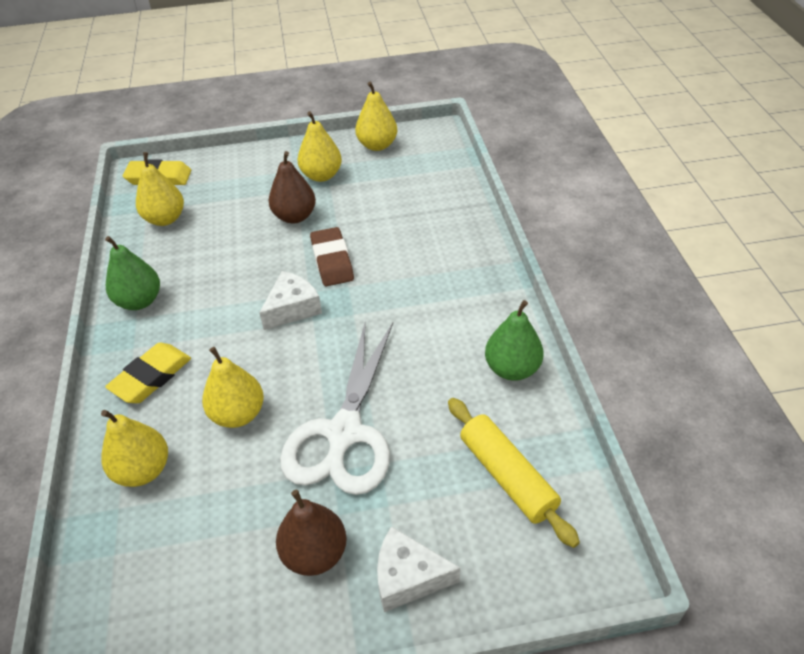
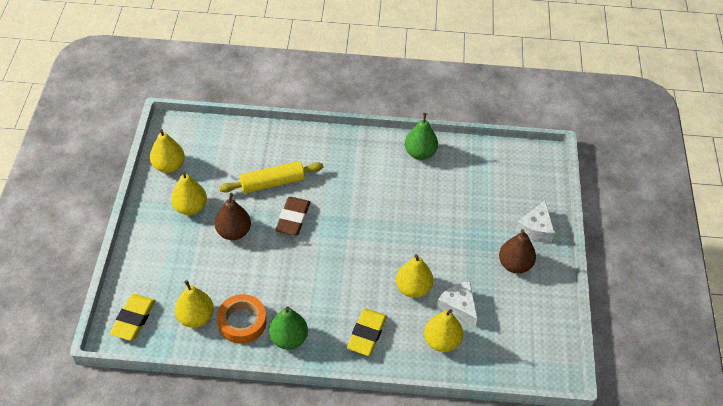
camera: 80 degrees left, 5 degrees up
(151, 377) = (367, 334): yellow eraser -> yellow eraser turned 60 degrees clockwise
(161, 256) = (242, 322): none -> orange tape
(292, 308) = (332, 248): white cheese -> white cheese (458, 307)
(332, 260) = (293, 218): brown eraser -> brown eraser turned 75 degrees counterclockwise
(344, 432) = (442, 238): white scissors -> none
(507, 476) = (489, 176): yellow rolling pin -> yellow rolling pin (272, 183)

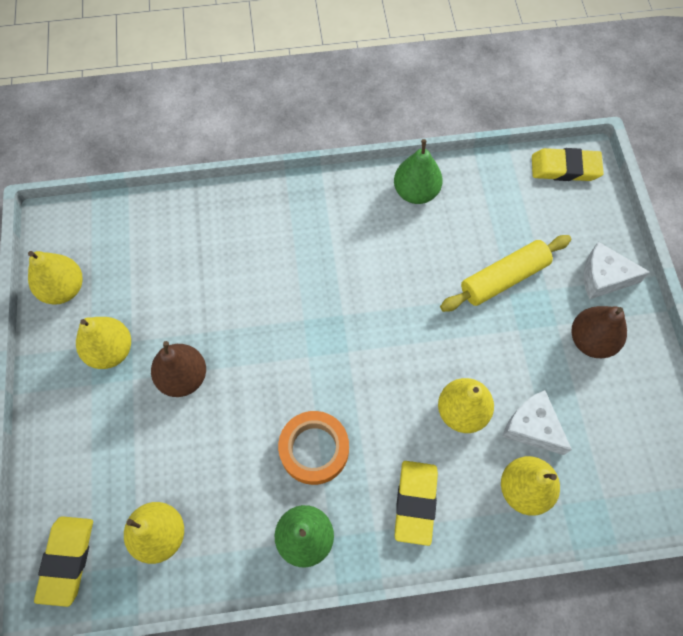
camera: 10 degrees left, 15 degrees up
(242, 322) = (230, 526): orange tape -> orange tape (314, 449)
(272, 183) = (220, 284): yellow rolling pin -> yellow rolling pin (504, 278)
(293, 218) = (264, 335): brown eraser -> none
(529, 158) = (565, 168): none -> yellow eraser
(535, 229) = (604, 277): white cheese -> white cheese turned 90 degrees clockwise

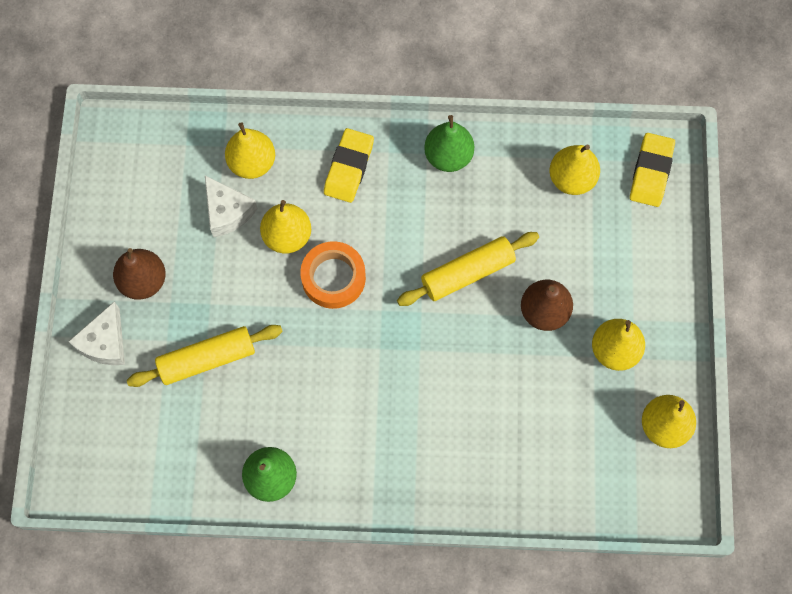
camera: 170 degrees left, 5 degrees up
(266, 404) = (467, 273): none -> yellow rolling pin
(314, 449) = (429, 225): orange tape -> orange tape (333, 278)
(565, 168) = (95, 479): yellow eraser -> none
(604, 277) = (105, 342): white cheese -> white cheese turned 90 degrees clockwise

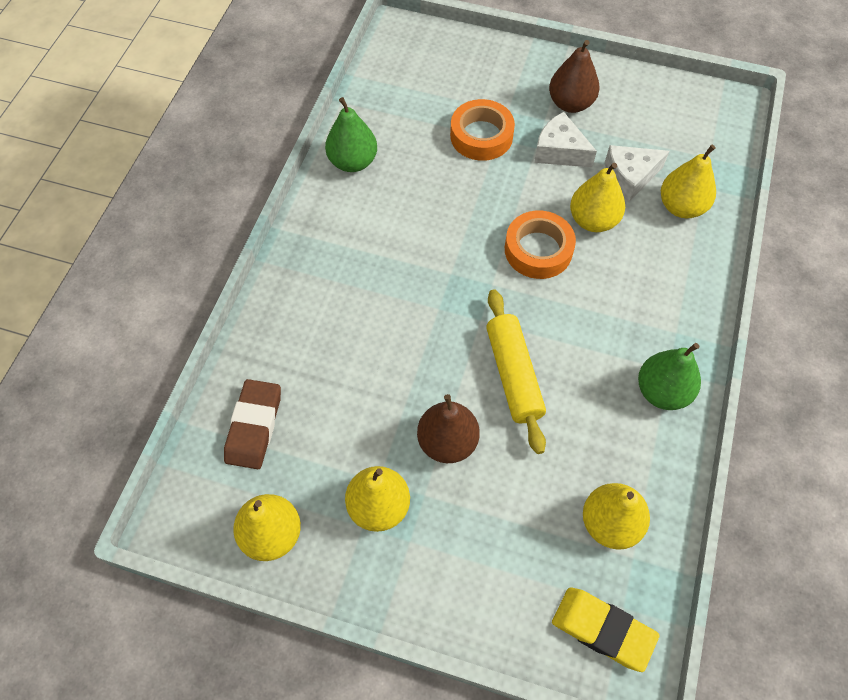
camera: 105 degrees right, 10 degrees down
(105, 342) = (517, 69): white cheese -> white cheese (559, 151)
(207, 359) = (481, 136): yellow rolling pin -> orange tape
(348, 167) = (662, 290): yellow eraser -> none
(580, 473) = (254, 426): none -> brown eraser

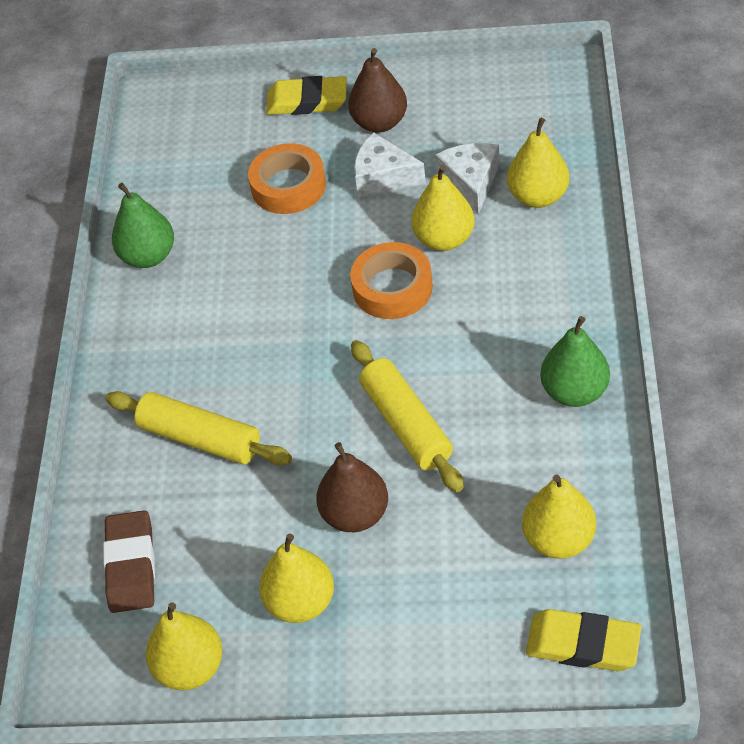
camera: 10 degrees left, 10 degrees down
(344, 332) = (200, 438): none -> yellow rolling pin
(518, 68) = (307, 101): none -> yellow eraser
(629, 177) = (471, 182): white cheese -> white cheese turned 120 degrees clockwise

